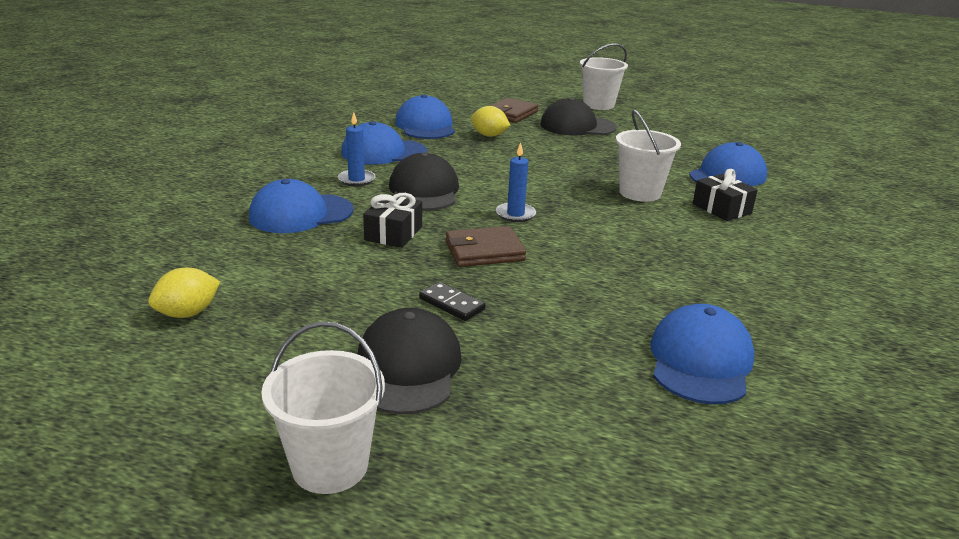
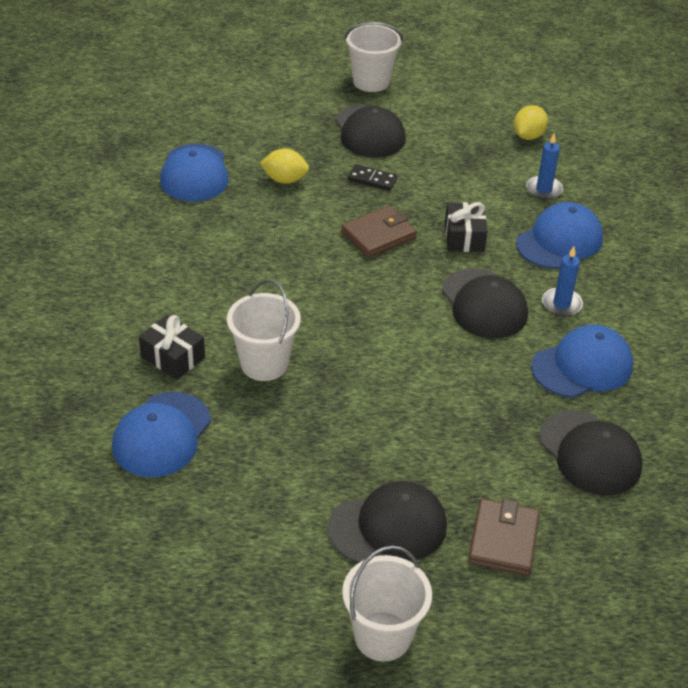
camera: 160 degrees right, 15 degrees up
(425, 126) = (589, 453): blue cap -> black cap
(489, 135) = (492, 452): yellow lemon -> yellow lemon (285, 180)
(515, 214) = (377, 290): blue candle -> blue candle (543, 189)

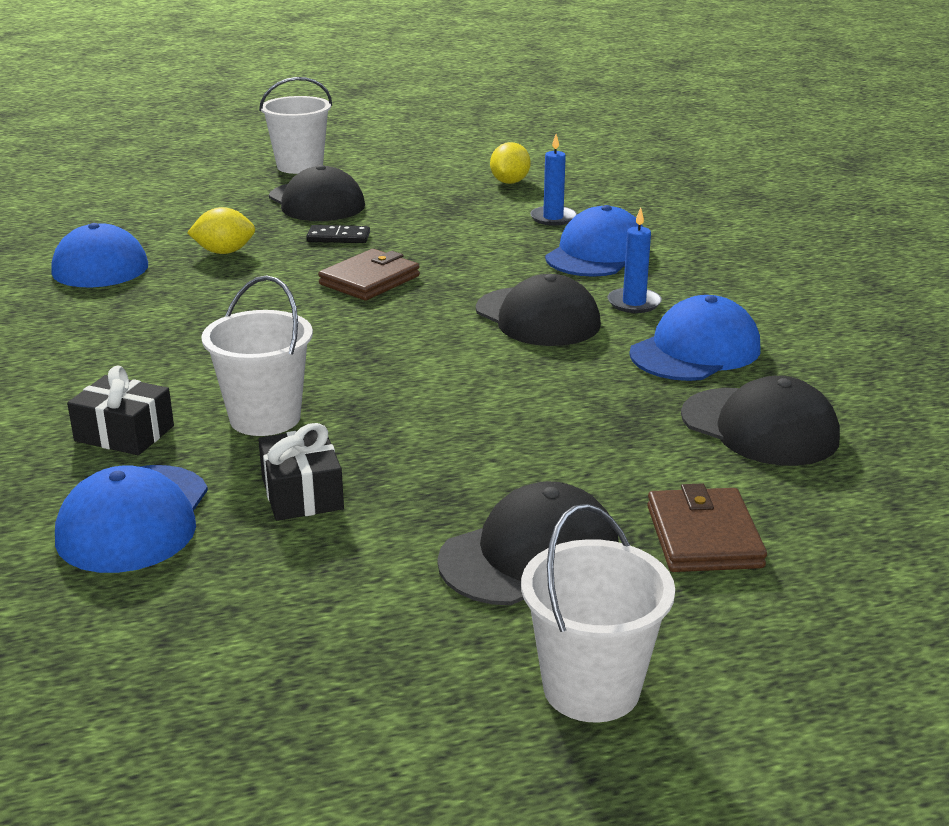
camera: 15 degrees left, 15 degrees down
(464, 237) = (479, 267): black gift -> black gift (302, 493)

